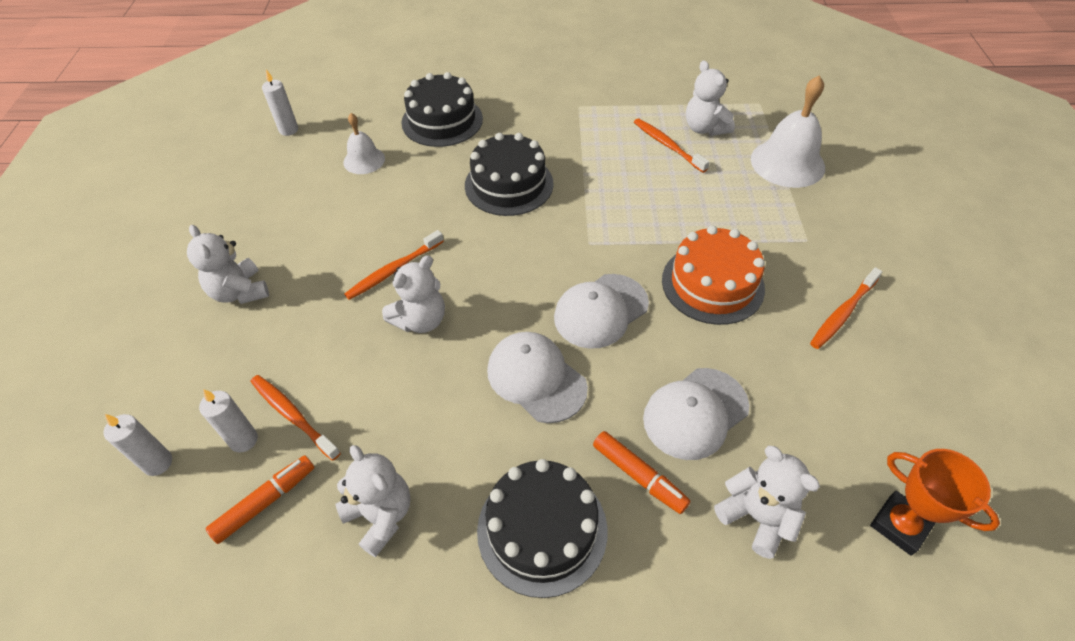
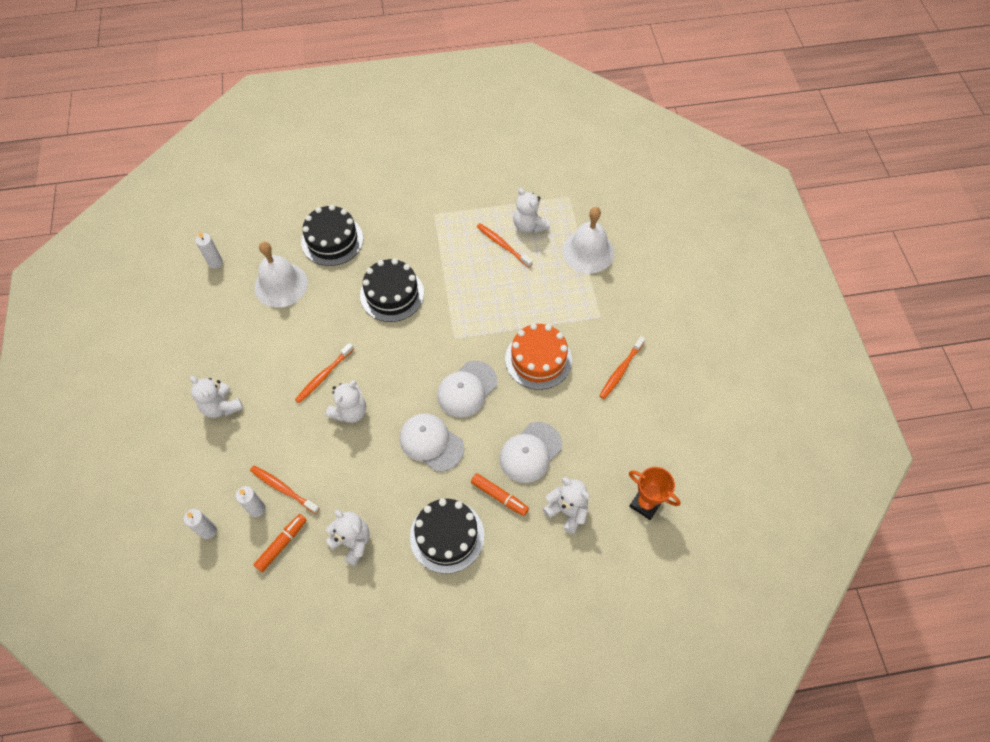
camera: 10 degrees left, 10 degrees up
(364, 160) = (281, 285): white bell -> white bell, size x1.72

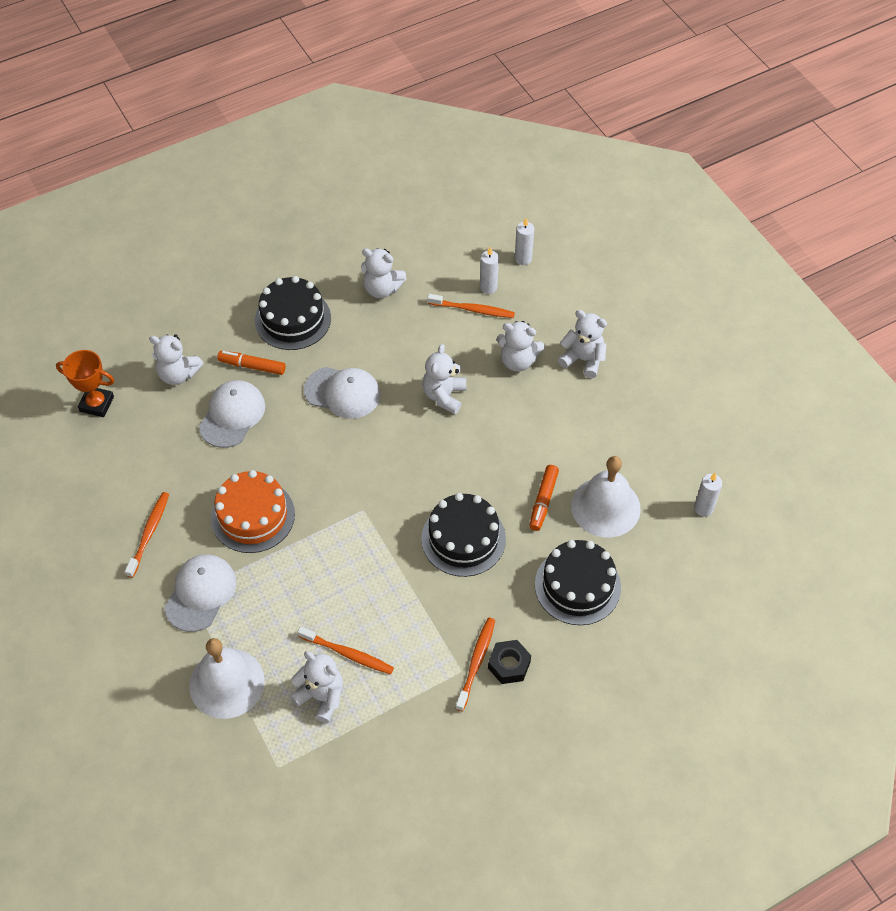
camera: 160 degrees right, 5 degrees down
(274, 423) = (518, 361): none -> white teddy bear
(282, 544) = (447, 268): orange marker -> orange marker (543, 501)
(323, 376) = (493, 422): orange toothbrush -> orange toothbrush (476, 662)
(402, 208) = (509, 665): none -> black nut
(467, 389) = (325, 457): white cap -> white cap (200, 593)

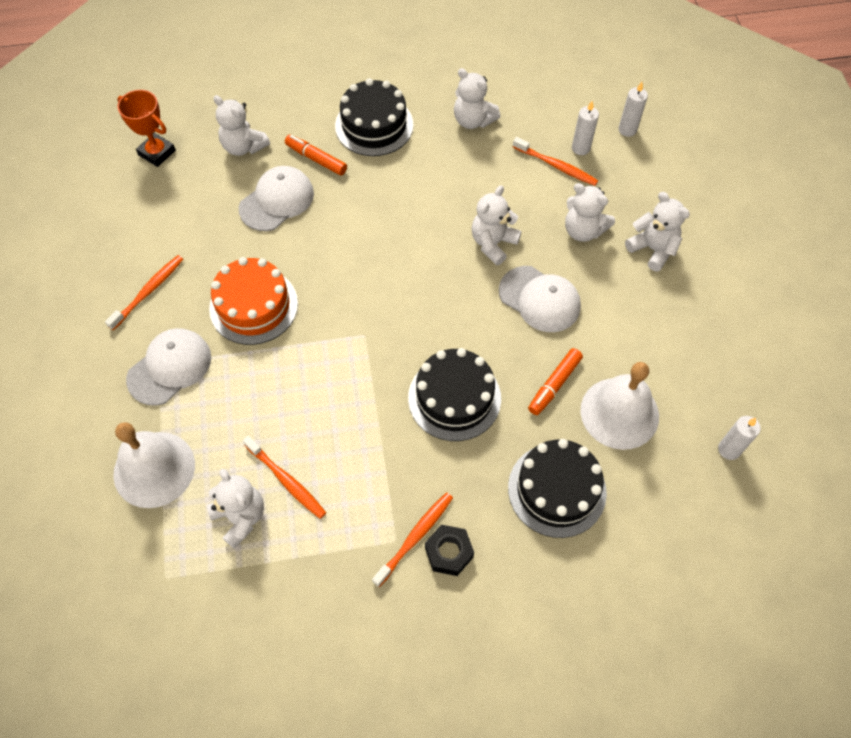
camera: 20 degrees right, 5 degrees up
(342, 393) = (392, 210): white cap -> white cap (539, 299)

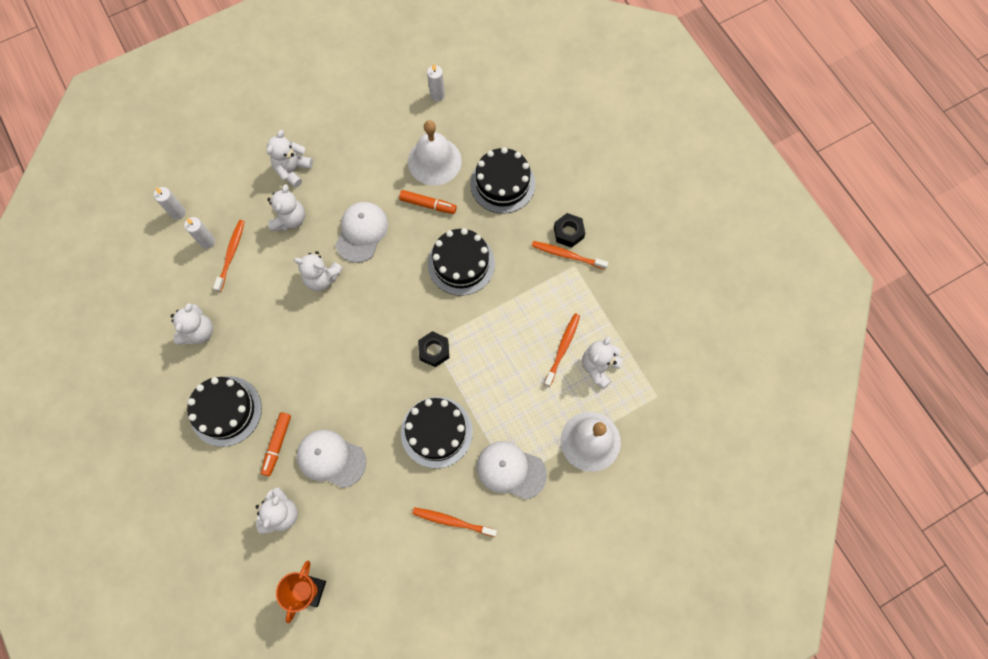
camera: 110 degrees left, 10 degrees up
(253, 306) = (436, 432): orange cake -> black cake
(351, 332) = (434, 351): none -> black nut

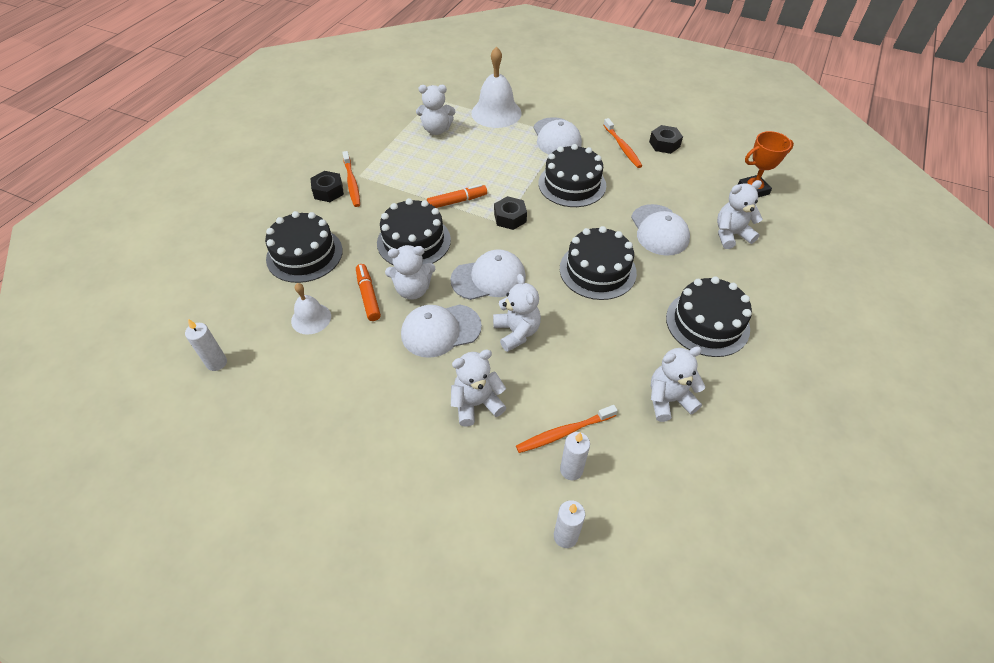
camera: 125 degrees left, 20 degrees down
(277, 444) = (689, 269): orange marker -> orange marker (457, 201)
(293, 170) = (411, 444): white teddy bear -> white teddy bear (413, 290)
(330, 374) = (597, 270): none -> black cake
(383, 292) = (489, 278): none -> white cap
(427, 567) = (664, 144): none -> black nut
(434, 161) = (311, 318): white bell -> white bell, size x0.58
(562, 348) = (439, 152): orange toothbrush -> none

